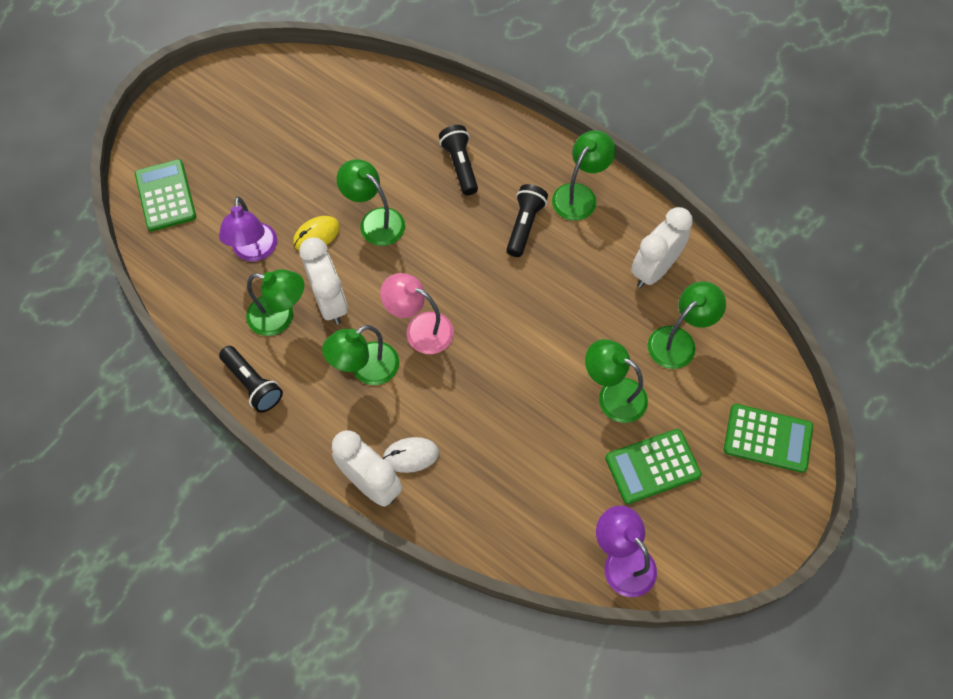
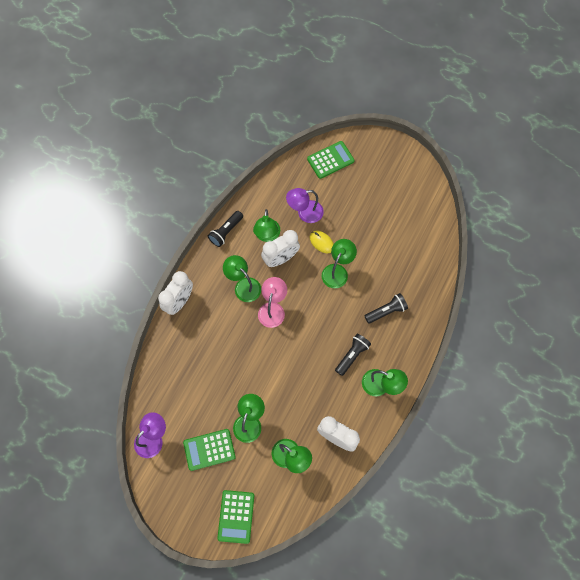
camera: 80 degrees right, 5 degrees up
(411, 455) = (197, 318): white mouse -> none
(524, 225) = (352, 355): black flashlight -> black flashlight turned 60 degrees counterclockwise
(652, 466) = (209, 449): green calculator -> green calculator turned 75 degrees counterclockwise

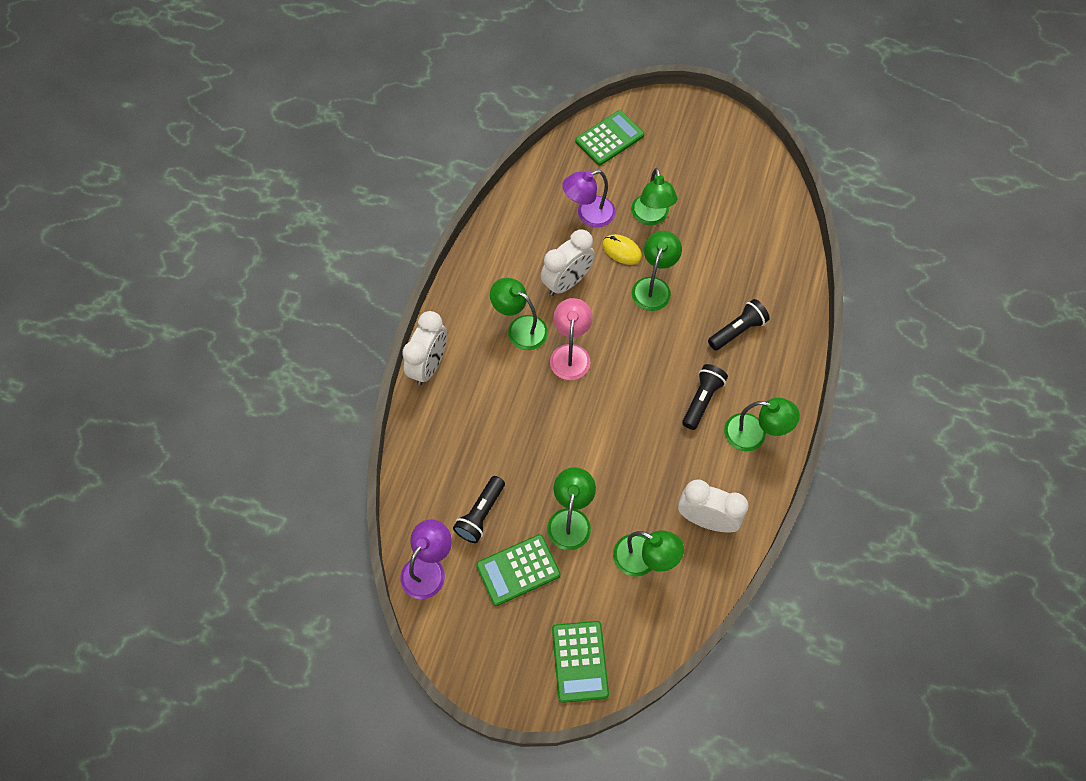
camera: 10 degrees left, 5 degrees down
(226, 232) = (478, 257): black flashlight -> black flashlight (480, 514)
(267, 236) = (540, 254): green lamp -> green lamp (651, 217)

